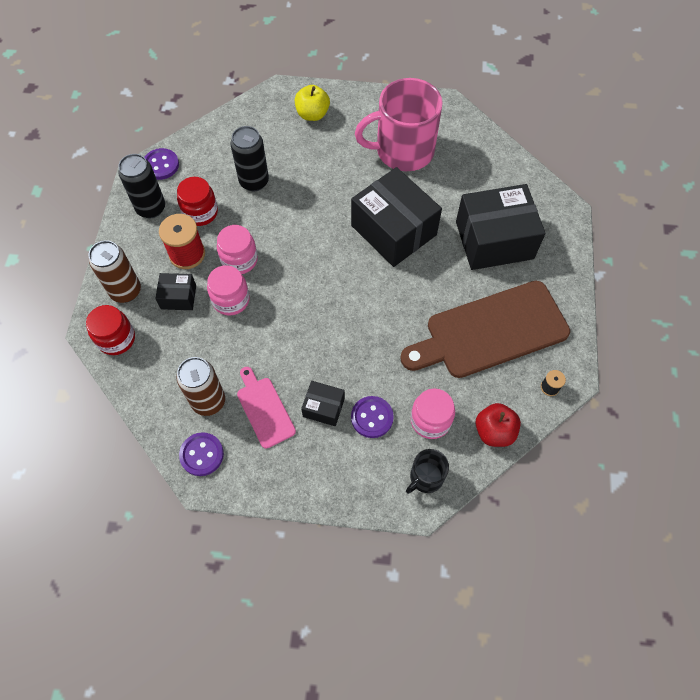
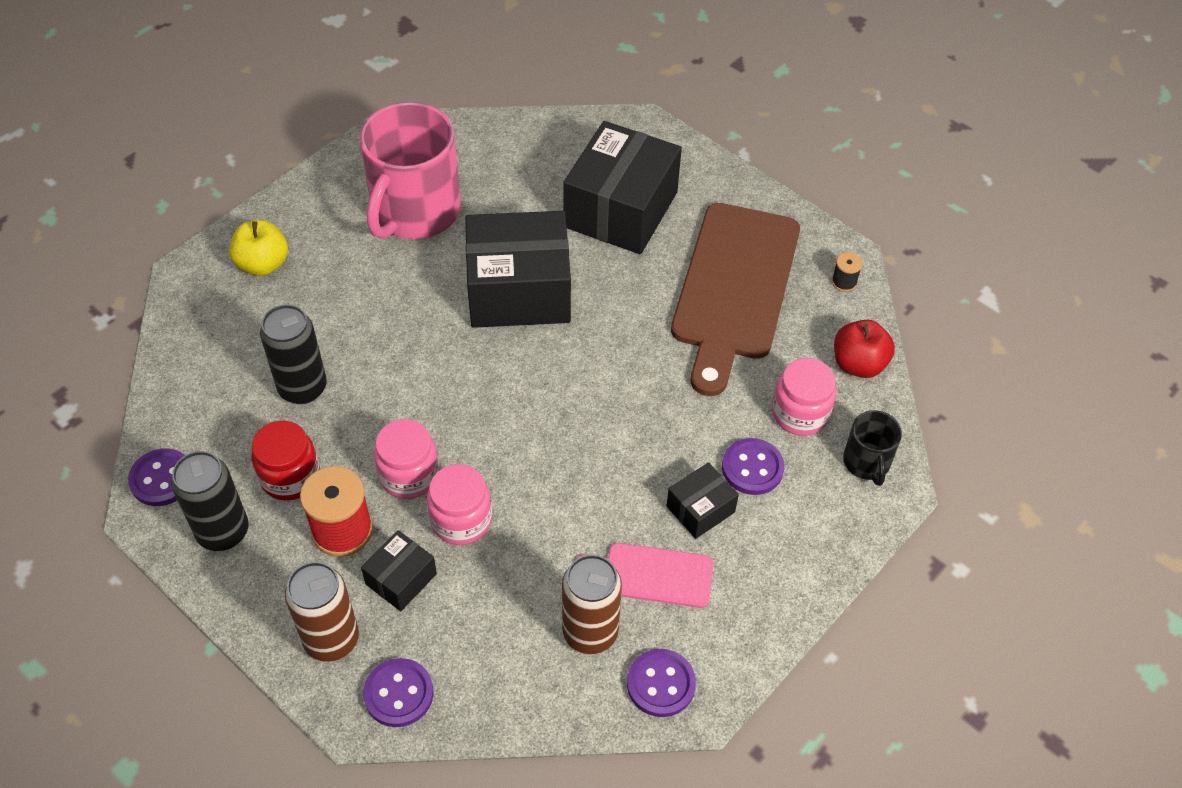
camera: 55 degrees left, 10 degrees down
(116, 339) = (398, 694): red jar -> purple button

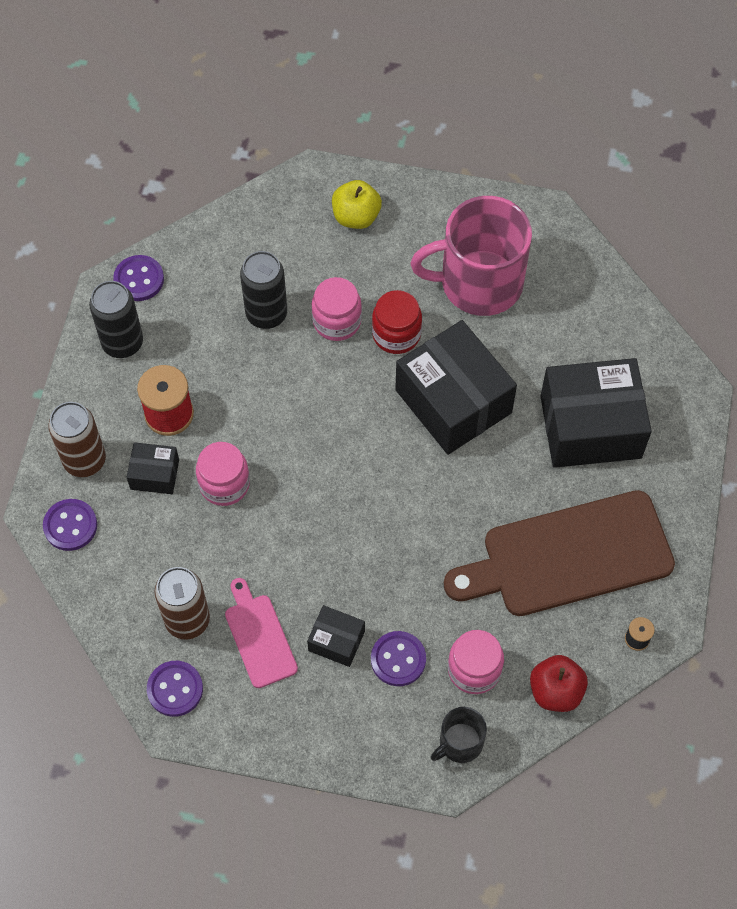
camera: 60 degrees right, 10 degrees up
(290, 476) = (190, 354): red jar -> red jar (396, 334)
(409, 475) = (239, 428): pink jar -> pink jar (337, 321)

